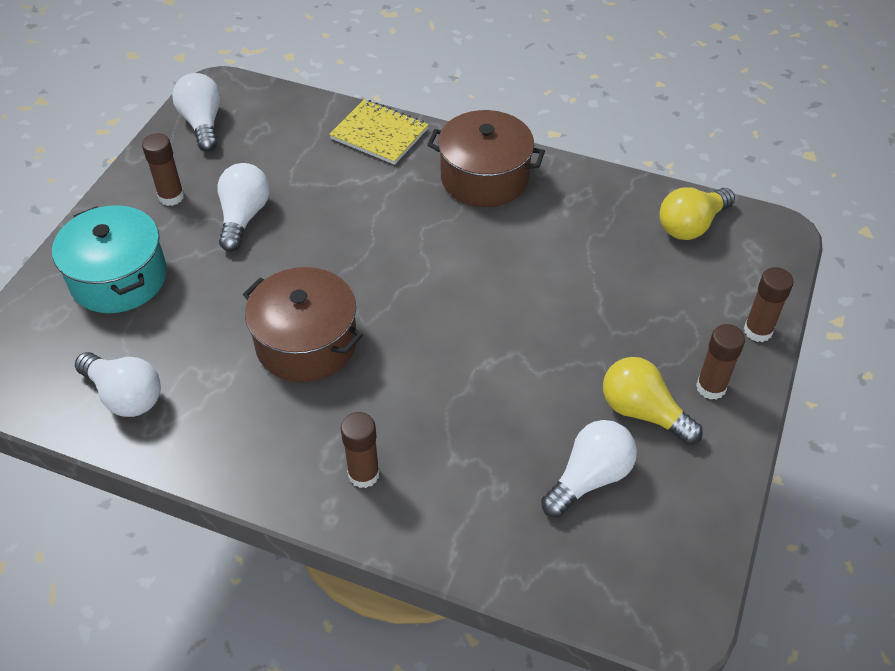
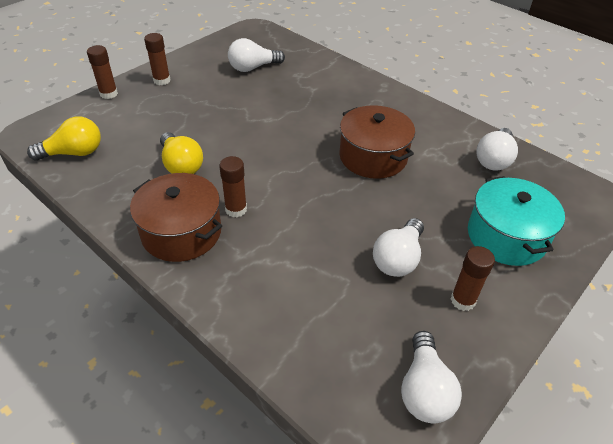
camera: 160 degrees left, 5 degrees down
(125, 396) = (494, 159): white light bulb -> white light bulb turned 120 degrees counterclockwise
(363, 474) = (361, 94): brown glue stick -> brown glue stick (236, 209)
(379, 134) = (243, 308): yellow notebook -> none
(642, 412) = (205, 81): yellow light bulb -> yellow light bulb (181, 165)

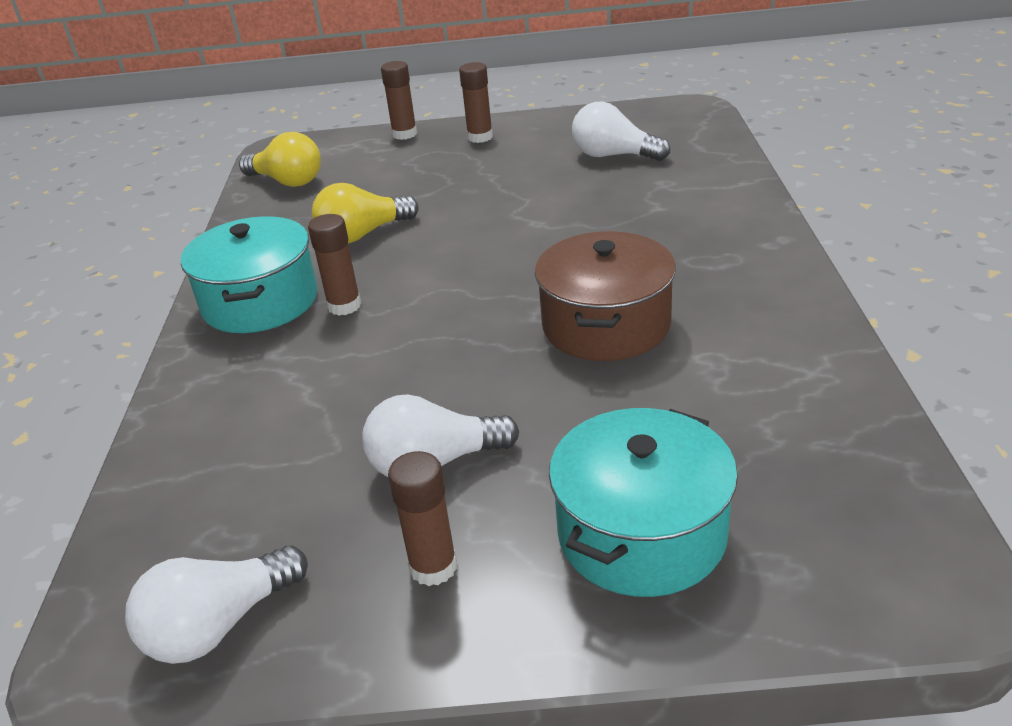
camera: 50 degrees right, 10 degrees down
(181, 165) = (362, 234): yellow light bulb -> yellow light bulb turned 45 degrees clockwise
(181, 232) = (260, 301): brown pot -> turquoise pot
(494, 159) = (809, 419): white light bulb -> none

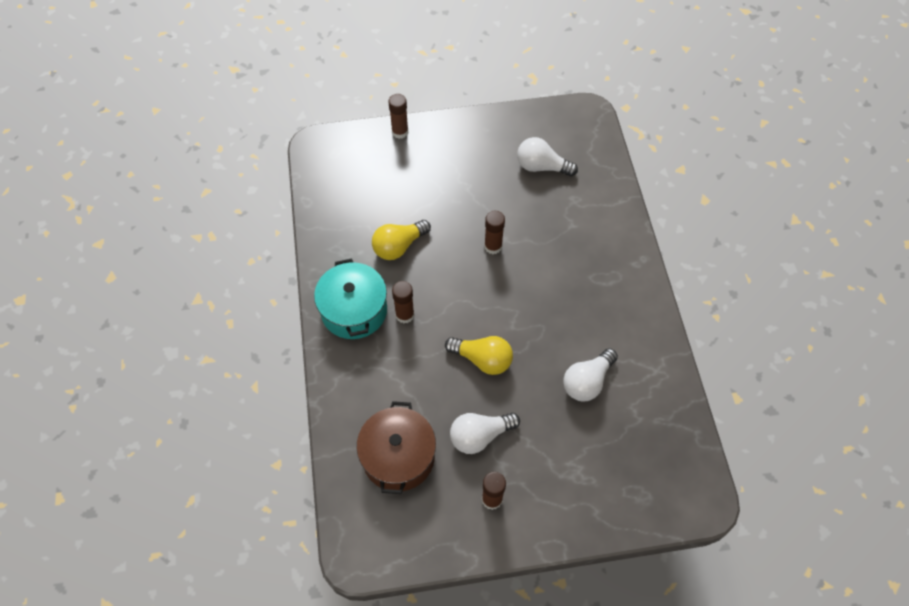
camera: 10 degrees left, 25 degrees up
(219, 626) = (405, 535): white light bulb -> white light bulb (587, 382)
(287, 181) = (334, 186): yellow light bulb -> yellow light bulb (482, 359)
(480, 137) = (452, 139): brown glue stick -> brown glue stick (493, 246)
(606, 325) = (552, 333): brown pot -> brown pot (398, 456)
(642, 533) = (581, 477): turquoise pot -> none

